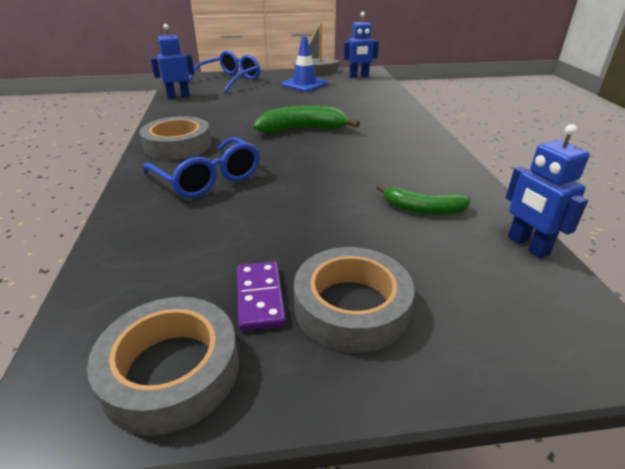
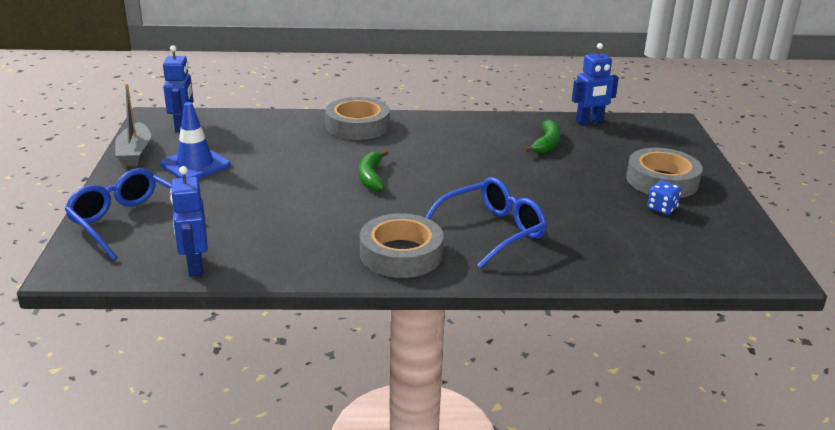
camera: 85 degrees left, 5 degrees down
(171, 370) = (730, 236): grey tape -> grey tape (357, 126)
(260, 297) = (662, 208): purple domino -> blue dice
(302, 129) = (371, 177): green banana -> green banana, size x0.66

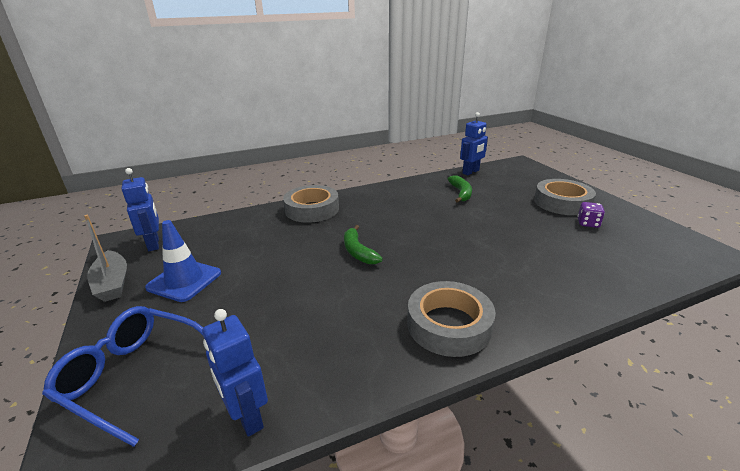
camera: 20 degrees left, 0 degrees up
(492, 231) = (499, 276): blue glasses -> none
(662, 208) = (588, 223): blue dice -> purple dice

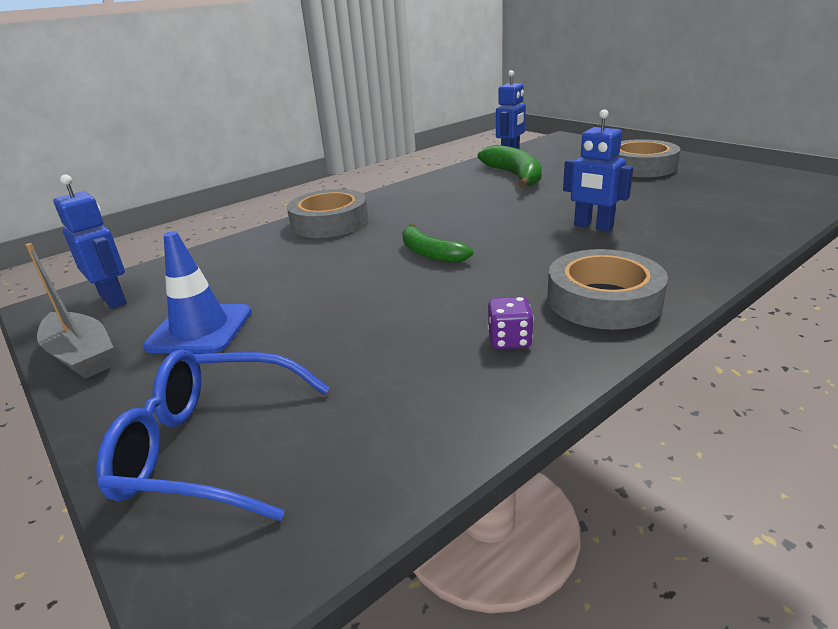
camera: 15 degrees left, 0 degrees up
(247, 416) = (419, 447): blue robot -> blue robot (593, 226)
(461, 193) = (515, 176): green banana -> green banana, size x1.52
(588, 223) = (684, 180): purple dice -> purple dice (509, 340)

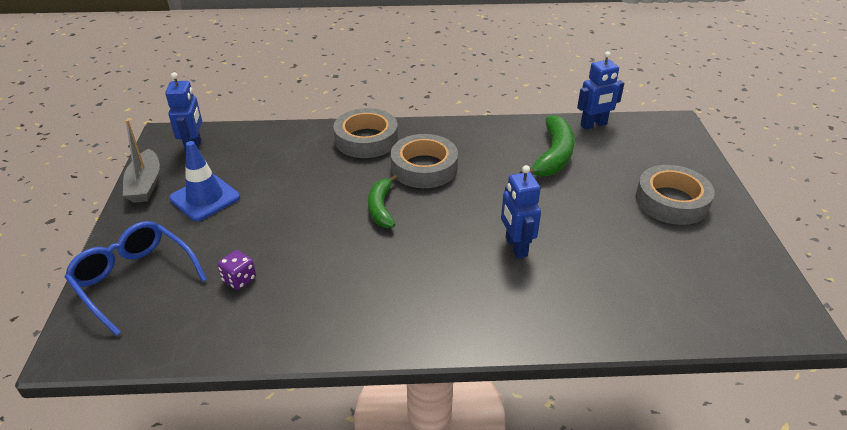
camera: 35 degrees right, 10 degrees up
(509, 340) = (322, 307): purple dice -> purple dice (239, 279)
(603, 300) = (413, 314): grey tape -> grey tape (424, 167)

